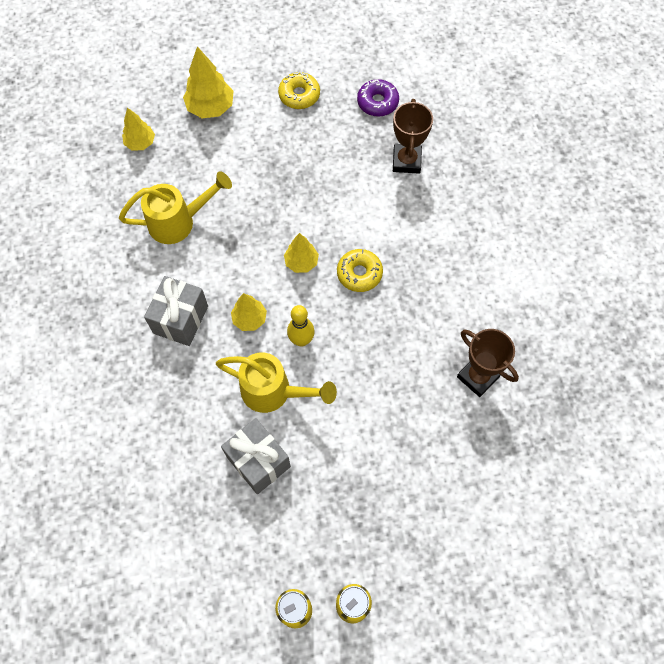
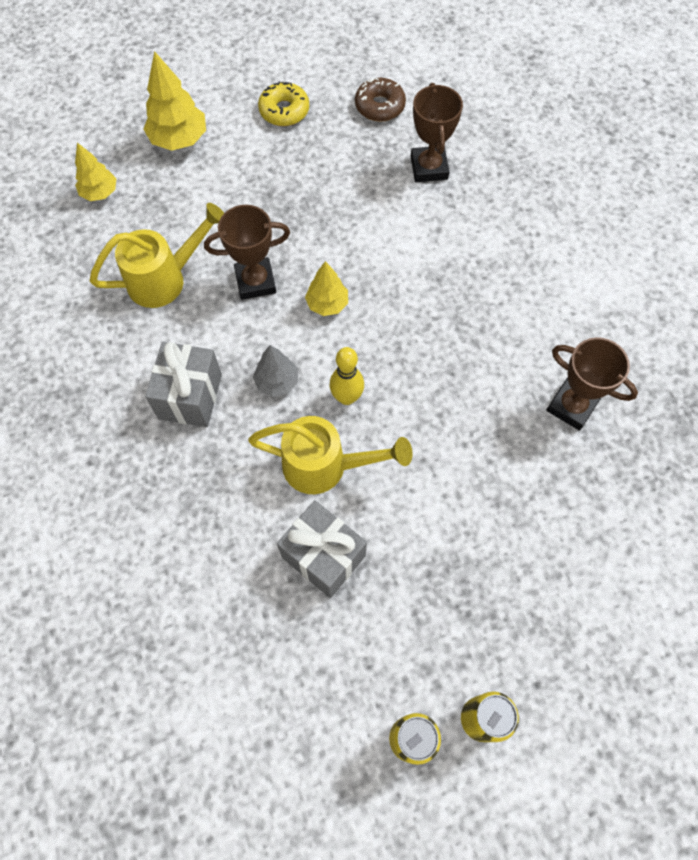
camera: 10 degrees left, 0 degrees up
(248, 235) = (255, 281): none -> brown trophy
(250, 319) = (277, 382): yellow tree -> grey tree
(359, 273) = (401, 306): yellow donut -> none
(377, 102) = (380, 106): purple donut -> brown donut

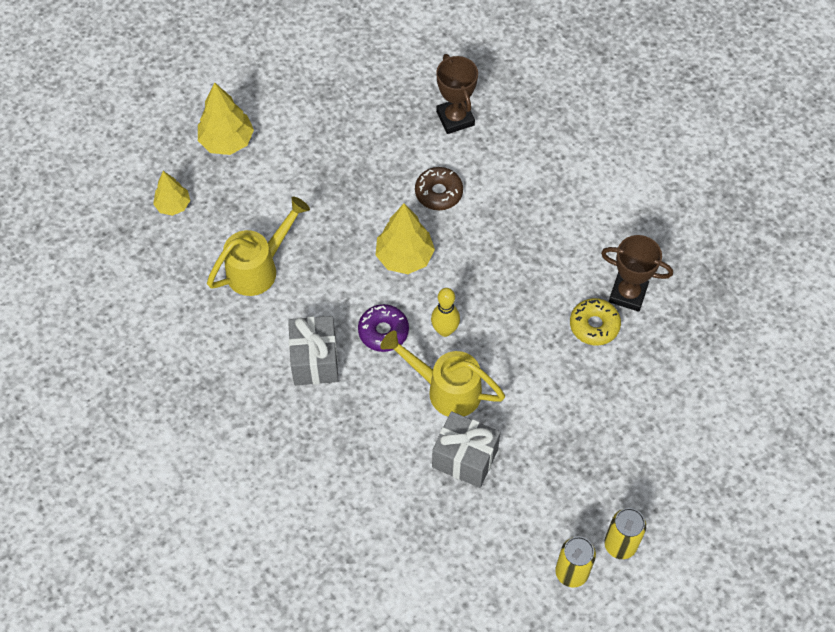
camera: 15 degrees left, 5 degrees down
(255, 281) = (337, 252): brown trophy -> none
(277, 382) = (383, 331): grey tree -> purple donut
(284, 111) = (312, 94): yellow donut -> yellow donut (594, 325)
(326, 466) = (445, 389): yellow watering can -> yellow watering can turned 150 degrees counterclockwise
(327, 304) = (404, 257): yellow tree -> yellow tree, size x1.57
(380, 106) = (395, 71): brown donut -> brown donut (438, 193)

